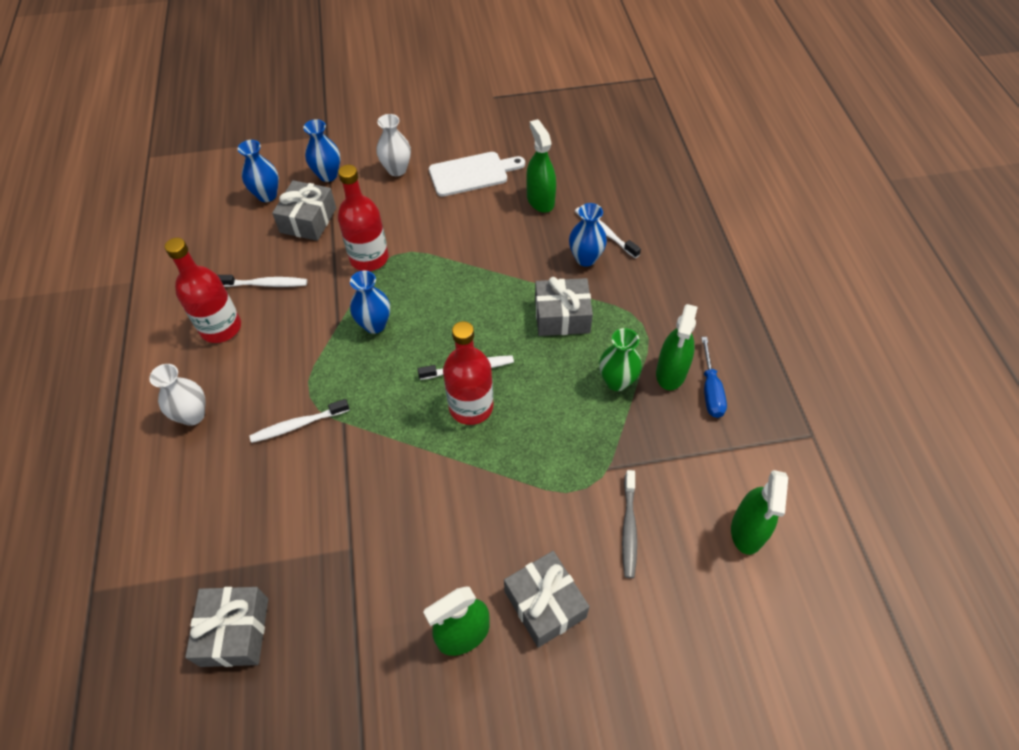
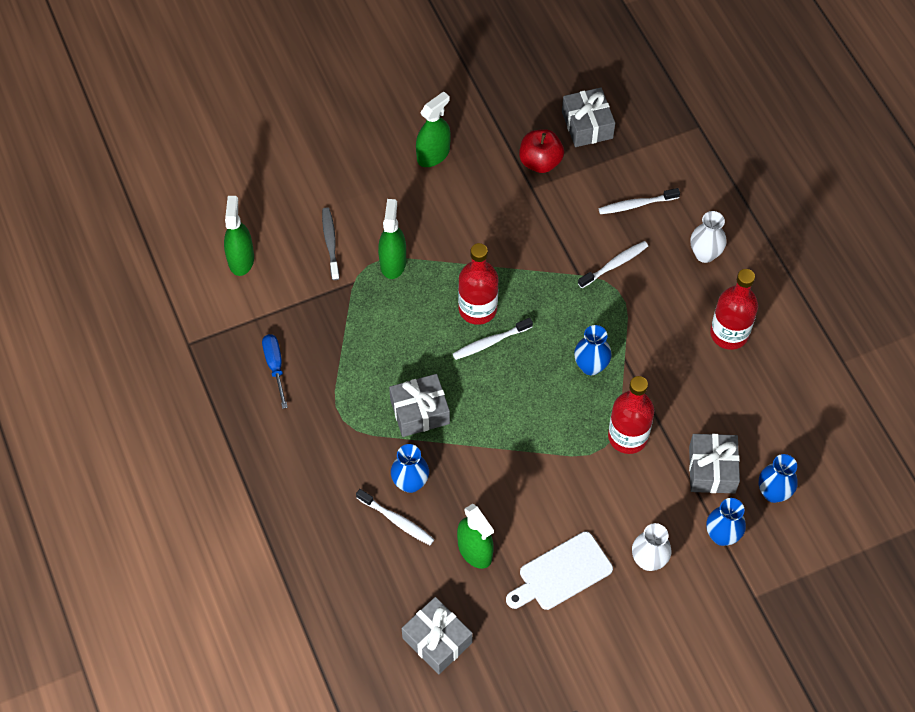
camera: 165 degrees right, 5 degrees up
(265, 284) = (714, 386): white toothbrush -> white toothbrush (637, 204)
(323, 586) = (540, 162): none -> red apple
(545, 604) = (382, 182): grey gift -> grey gift (437, 640)
(617, 381) = (358, 357): green vase -> none
(671, 372) = (311, 376): green spray bottle -> green spray bottle (393, 262)

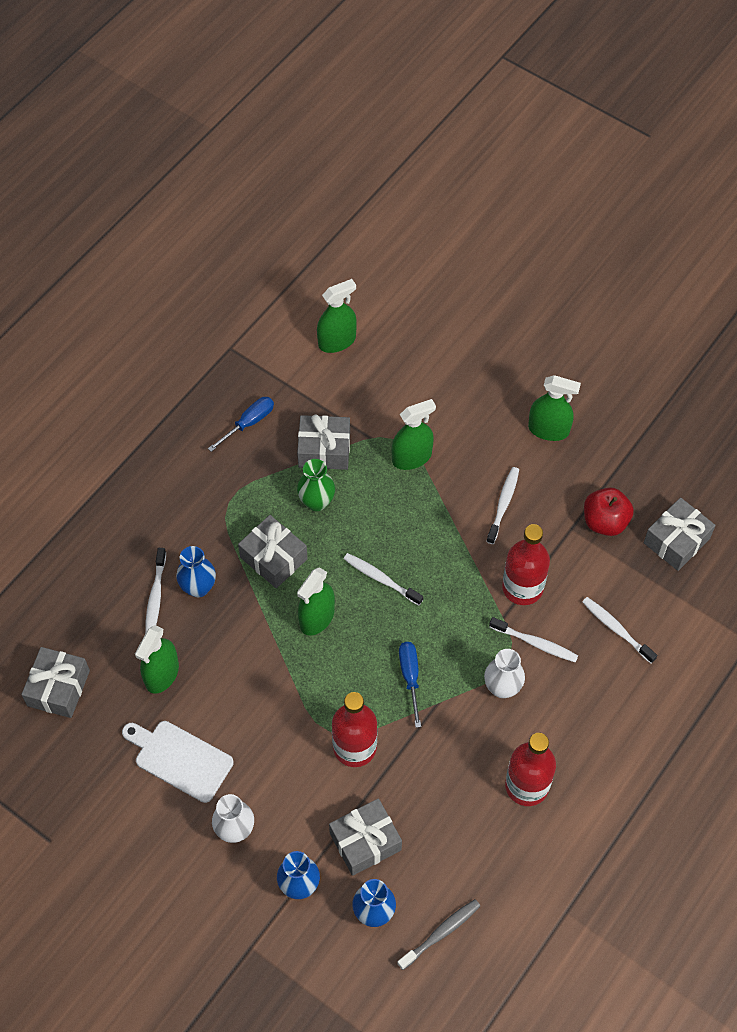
camera: 60 degrees right, 0 degrees up
(330, 243) = (398, 399): grey toothbrush -> grey toothbrush (440, 933)
(341, 322) = (324, 450): none -> grey gift
(388, 353) = (316, 502): none -> green vase
(477, 309) = (409, 550): red bottle -> red bottle (522, 587)
(480, 222) = (503, 505): none -> white toothbrush
(496, 407) = (317, 618): none -> green spray bottle
(591, 366) = (410, 677): blue vase -> blue screwdriver
(705, 254) = (603, 719): white vase -> white vase (502, 688)

